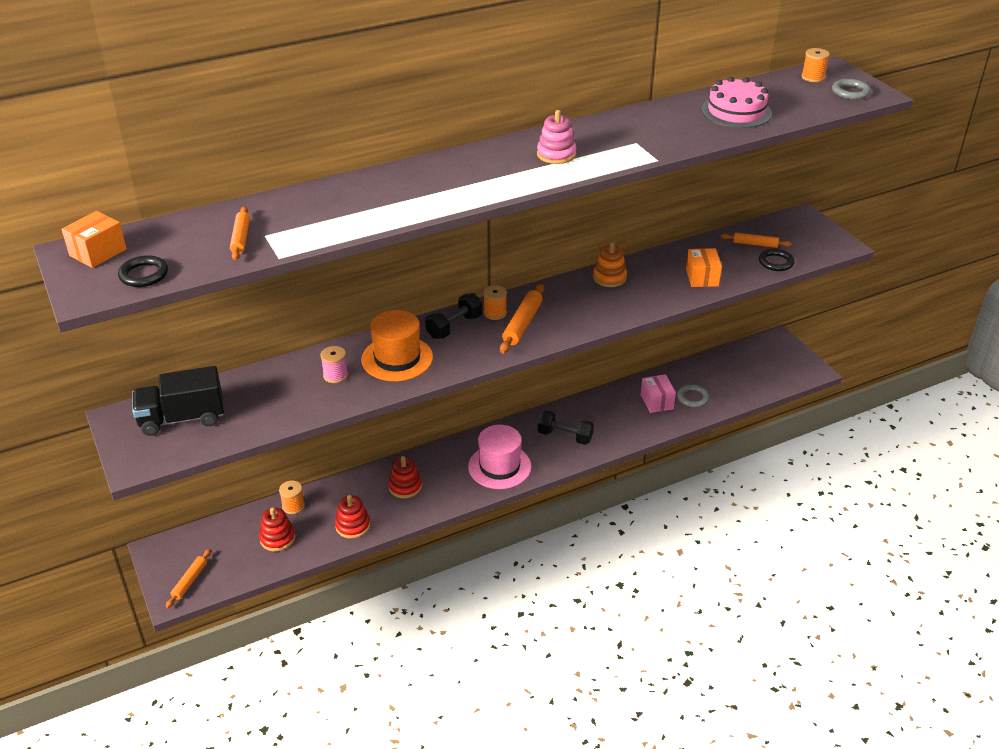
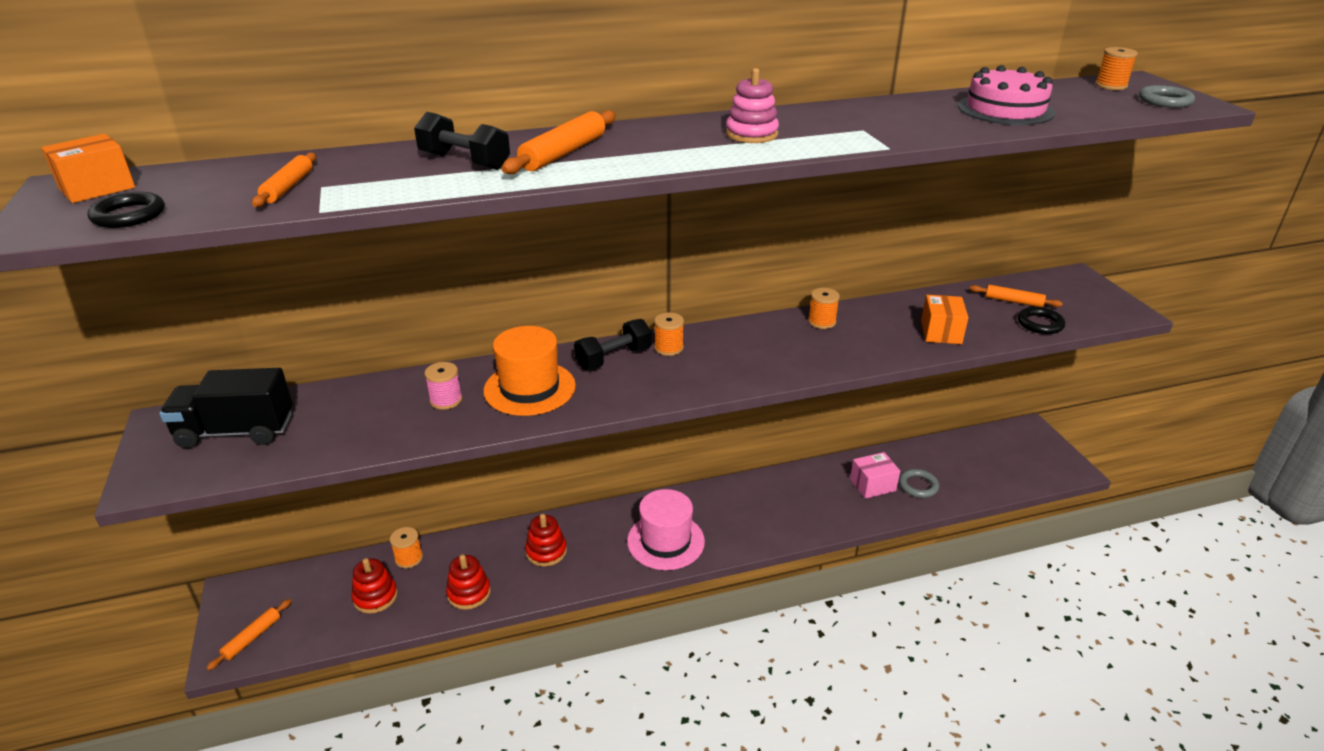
camera: 10 degrees right, 5 degrees down
(522, 324) = (699, 364): orange rolling pin -> orange rolling pin (563, 153)
(565, 436) = (753, 513): black dumbbell -> black dumbbell (464, 162)
(609, 277) = (822, 322): orange stacking toy -> orange spool
(656, 401) = (872, 485): pink box -> pink box turned 75 degrees clockwise

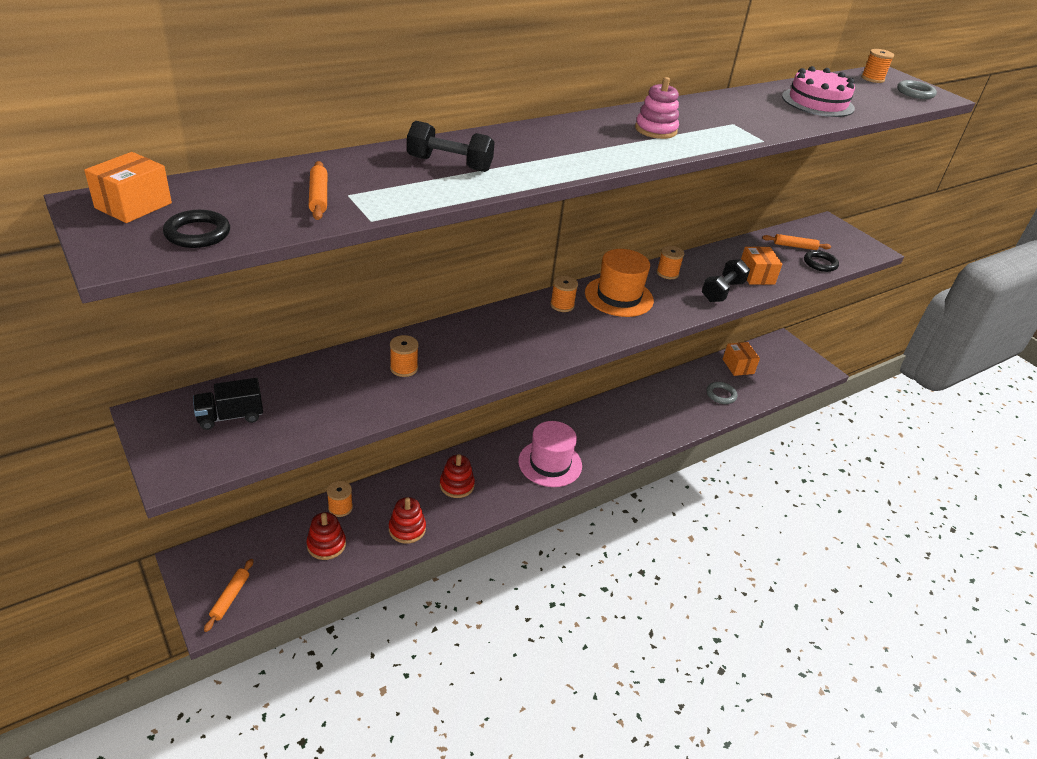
camera: 20 degrees left, 5 degrees up
(236, 431) = (230, 416): black truck -> black truck, size x0.63
(446, 400) = (404, 368): pink spool -> orange spool
(529, 388) = (468, 351): orange hat -> orange hat (619, 296)
(563, 153) = (524, 153): orange rolling pin -> none
(613, 358) = (523, 318): black dumbbell -> black dumbbell (722, 291)
(872, 485) = (688, 398): pink box -> none
(954, 453) = (738, 366): none -> orange box

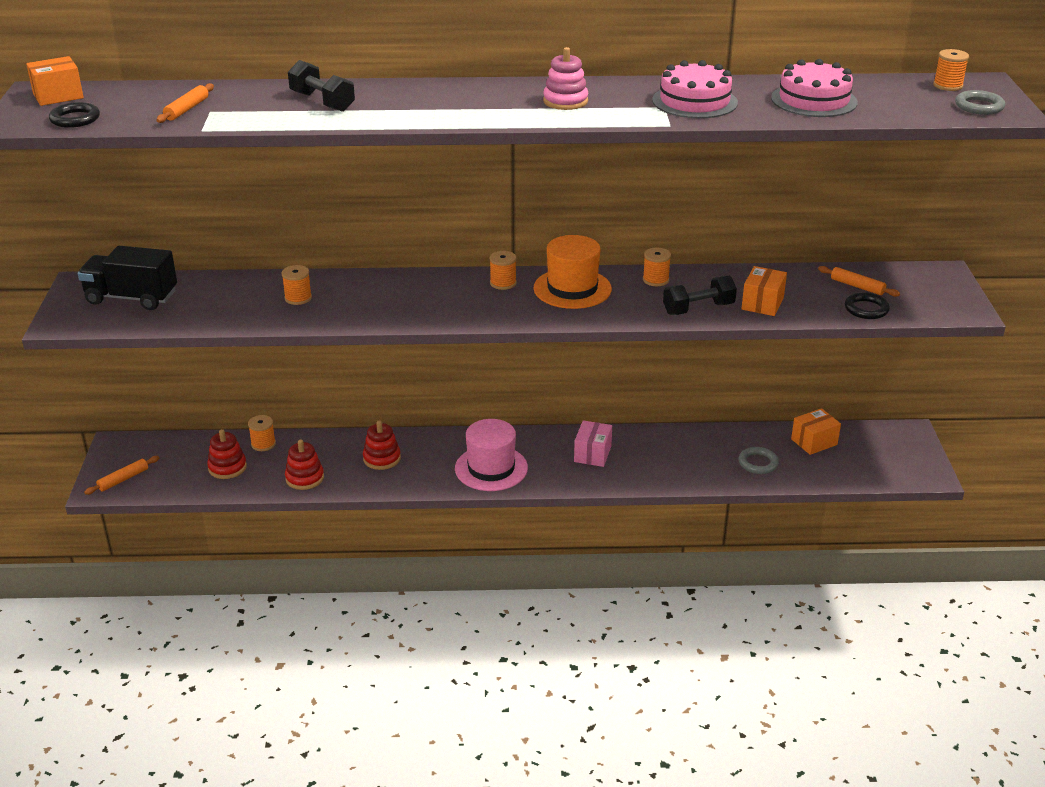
camera: 35 degrees right, 5 degrees down
(230, 416) = (131, 298): black truck -> black truck, size x1.58
(610, 424) = (592, 454): none -> pink box
(738, 366) = (814, 442): orange box -> orange box turned 45 degrees clockwise
(746, 115) = (694, 101): none -> pink cake

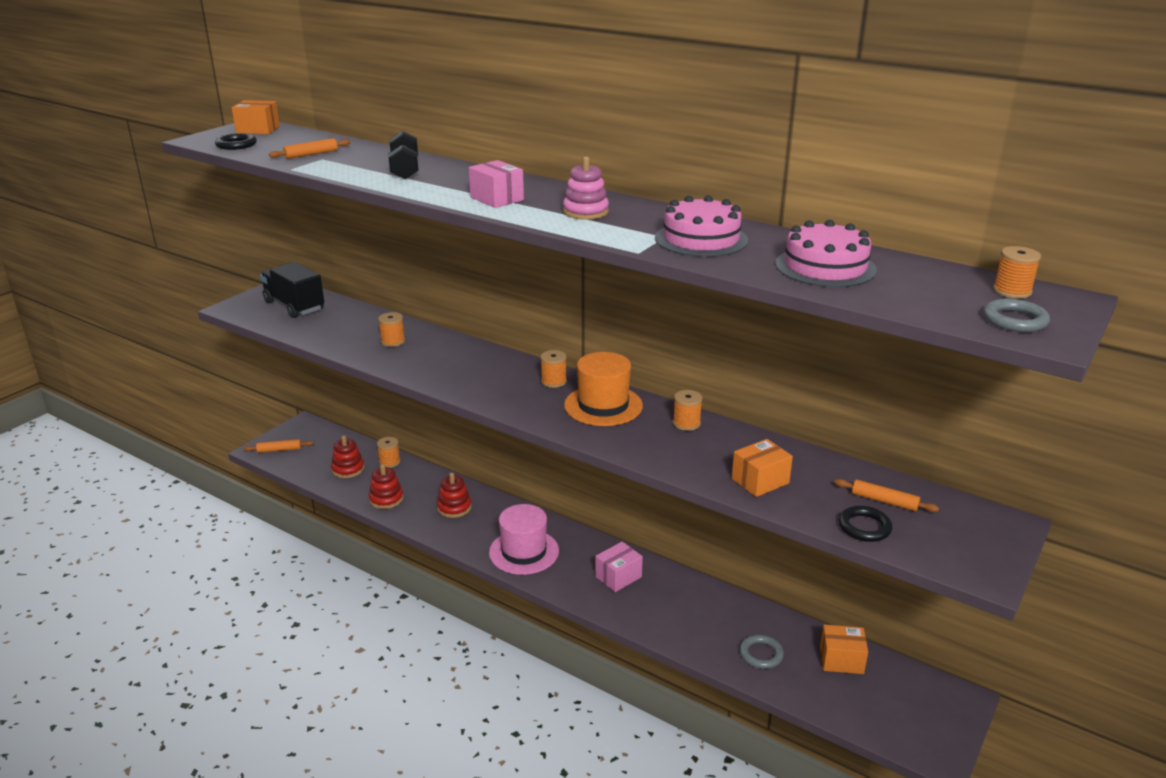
camera: 35 degrees right, 5 degrees down
(468, 109) = (497, 199): none -> pink box
(698, 309) = (690, 463): black dumbbell -> none
(857, 286) = (884, 501): orange rolling pin -> orange rolling pin turned 45 degrees counterclockwise

